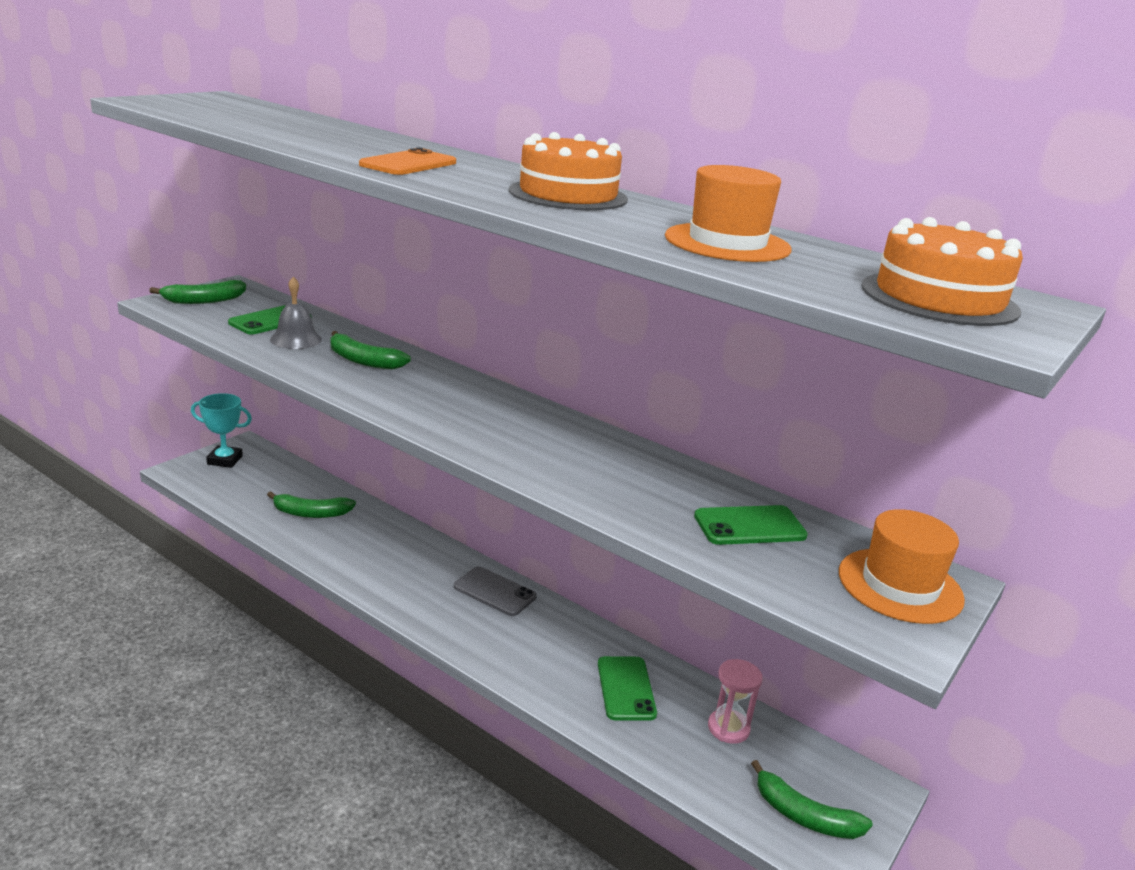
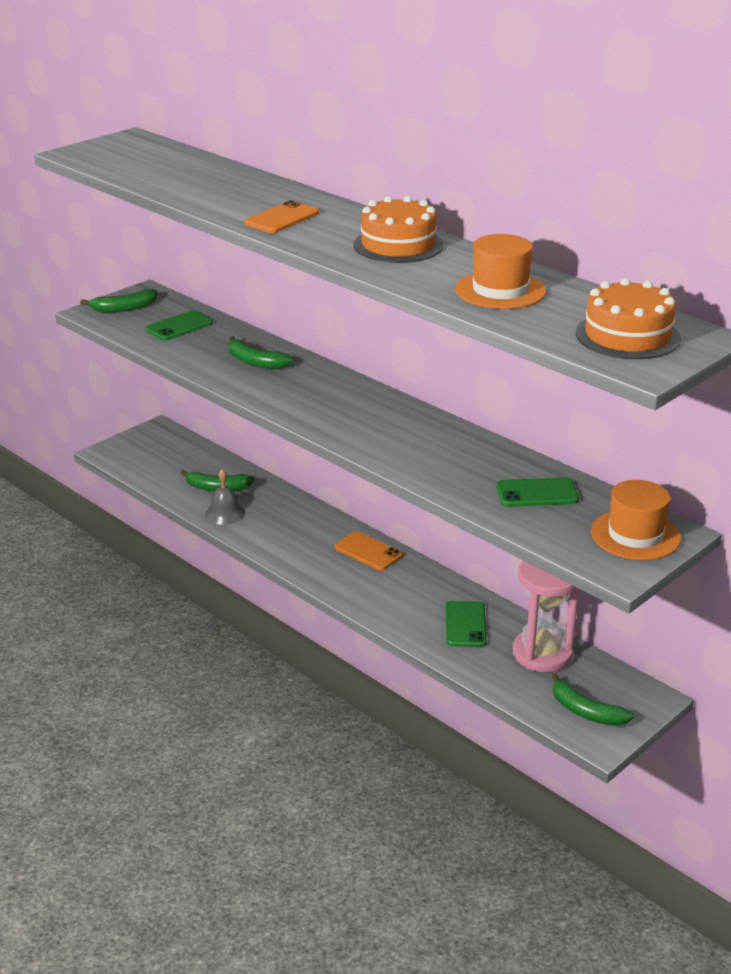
camera: 10 degrees right, 5 degrees up
(225, 460) = (142, 442): turquoise trophy -> none
(296, 339) = (201, 343): grey bell -> grey bell (225, 513)
(494, 592) = (368, 551): grey phone -> orange phone
(728, 728) = (542, 653): pink hourglass -> pink hourglass, size x1.81

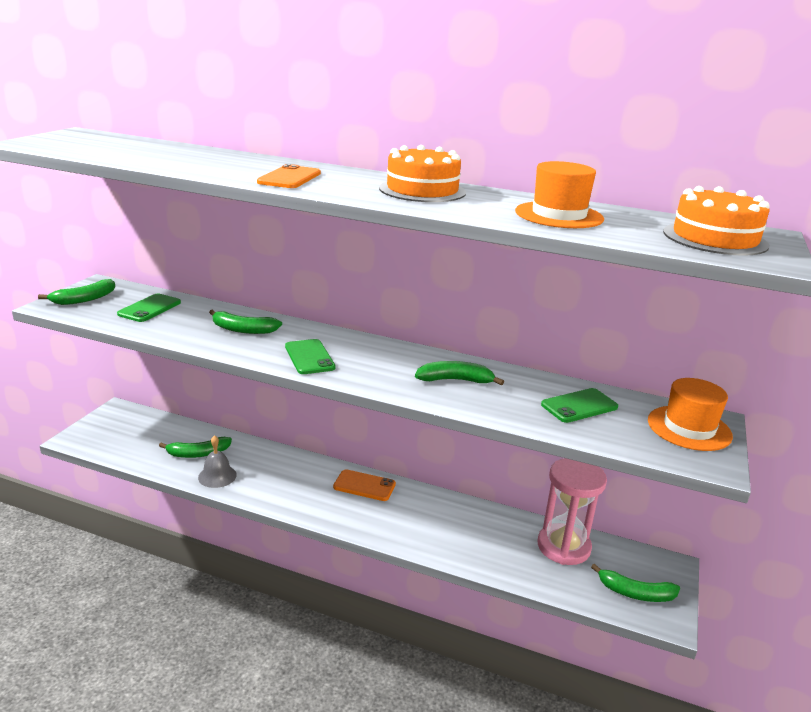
camera: 25 degrees left, 5 degrees down
(429, 446) = (455, 380): none -> green banana
(465, 624) = (486, 535): green phone -> green phone (309, 357)

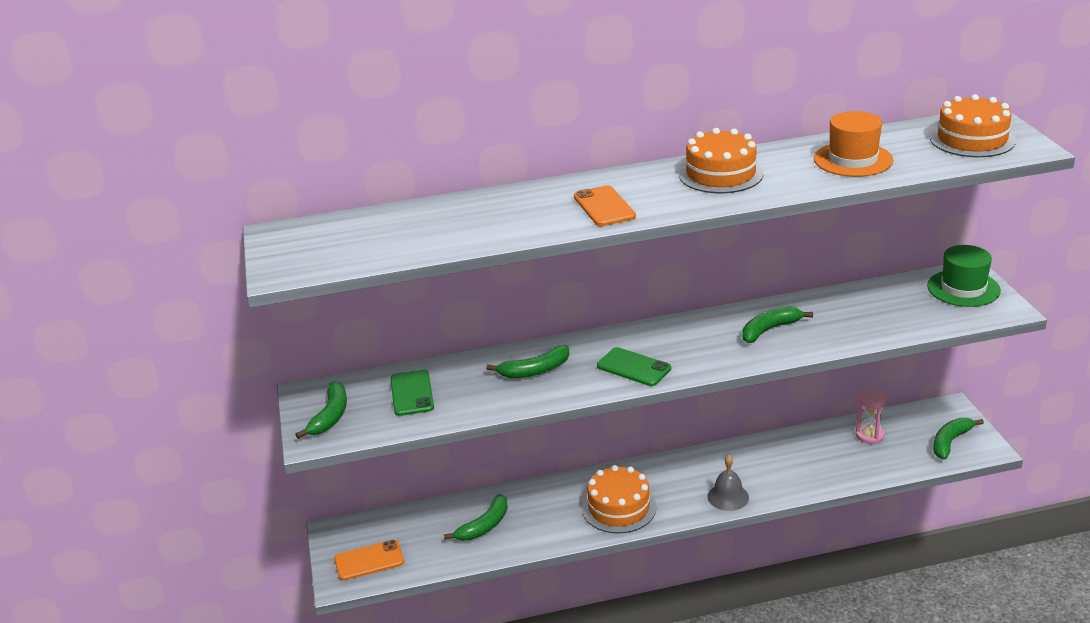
camera: 30 degrees left, 5 degrees up
(217, 476) = (533, 535): grey bell -> grey bell (728, 497)
(296, 491) = (619, 508): none -> orange cake
(364, 486) = (667, 472): orange phone -> orange phone (369, 560)
(563, 547) = (869, 435): pink hourglass -> pink hourglass, size x0.55
(579, 406) = (878, 307): green phone -> none
(635, 593) = (950, 442): green banana -> green banana turned 150 degrees clockwise
(689, 428) = (963, 288): orange hat -> green hat

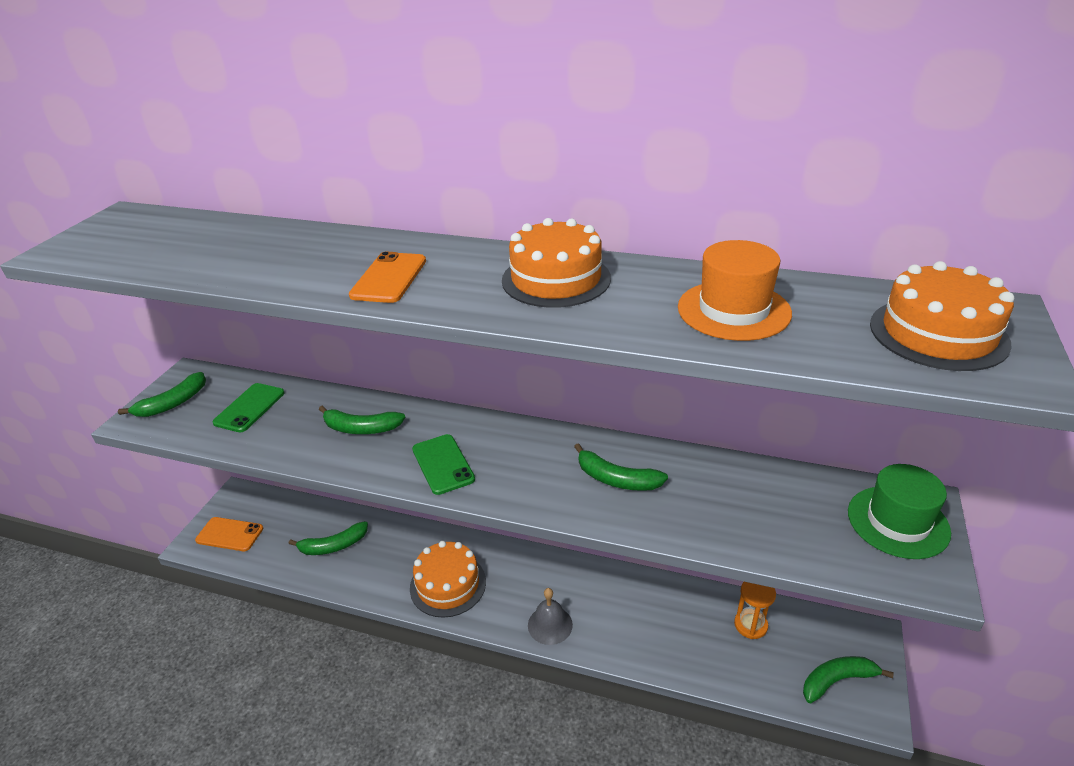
camera: 30 degrees right, 5 degrees up
(769, 330) = (616, 479): green banana -> green banana turned 150 degrees counterclockwise
(869, 435) = (750, 625): pink hourglass -> orange hourglass

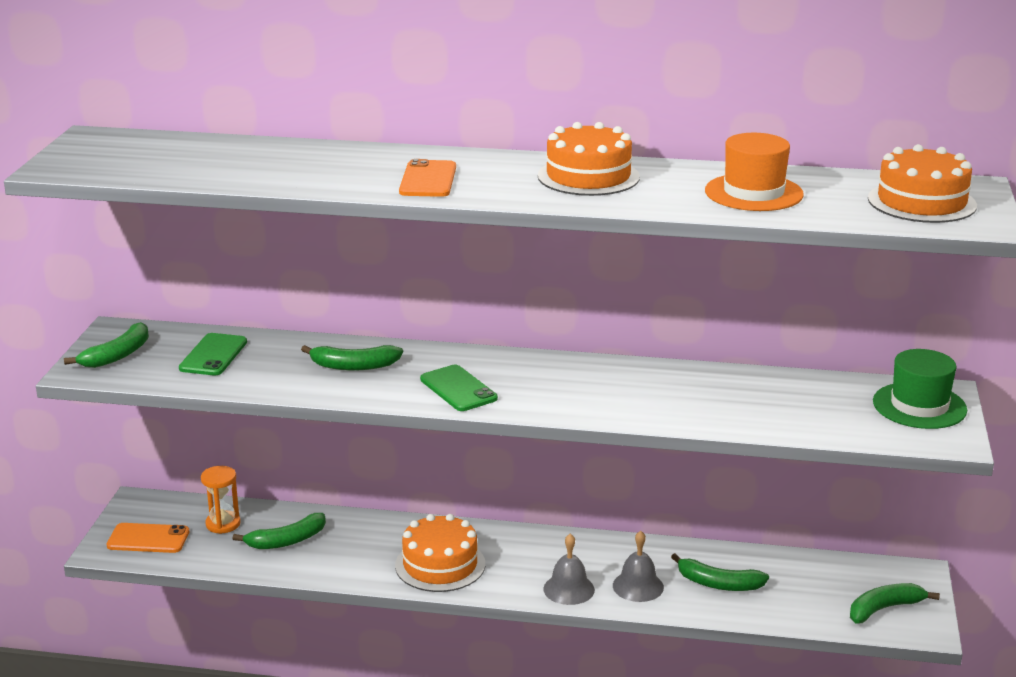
camera: 10 degrees left, 10 degrees down
(611, 627) = (638, 586): none -> grey bell
(616, 479) = (644, 391): green banana -> green banana (718, 584)
(750, 625) = (790, 574): orange hourglass -> orange hourglass (223, 524)

